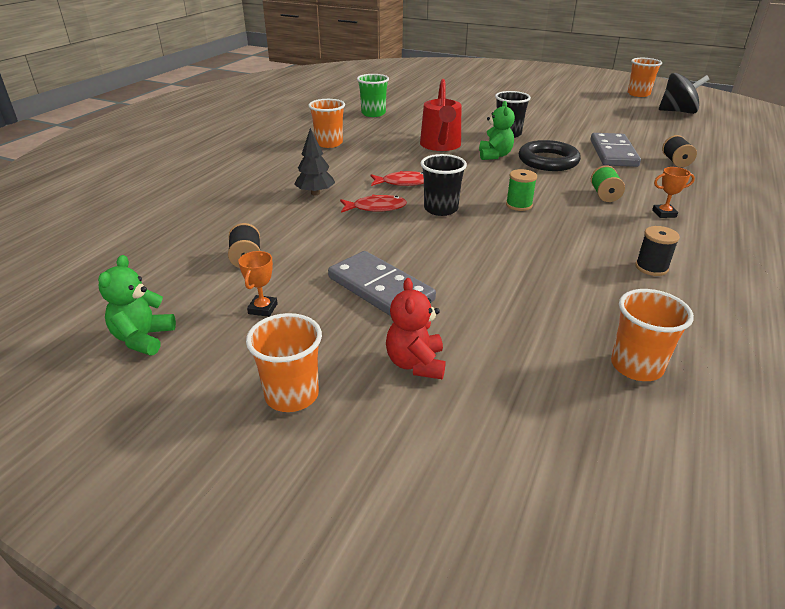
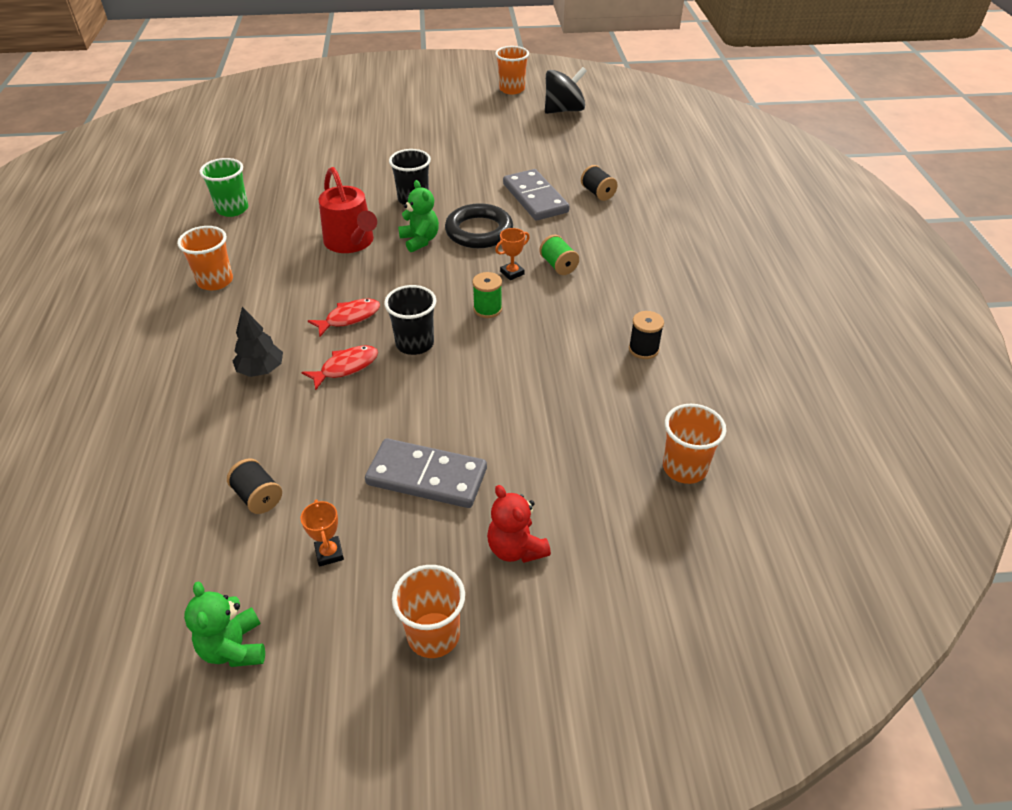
camera: 30 degrees left, 10 degrees up
(664, 214) = (621, 273): orange trophy -> orange trophy (512, 273)

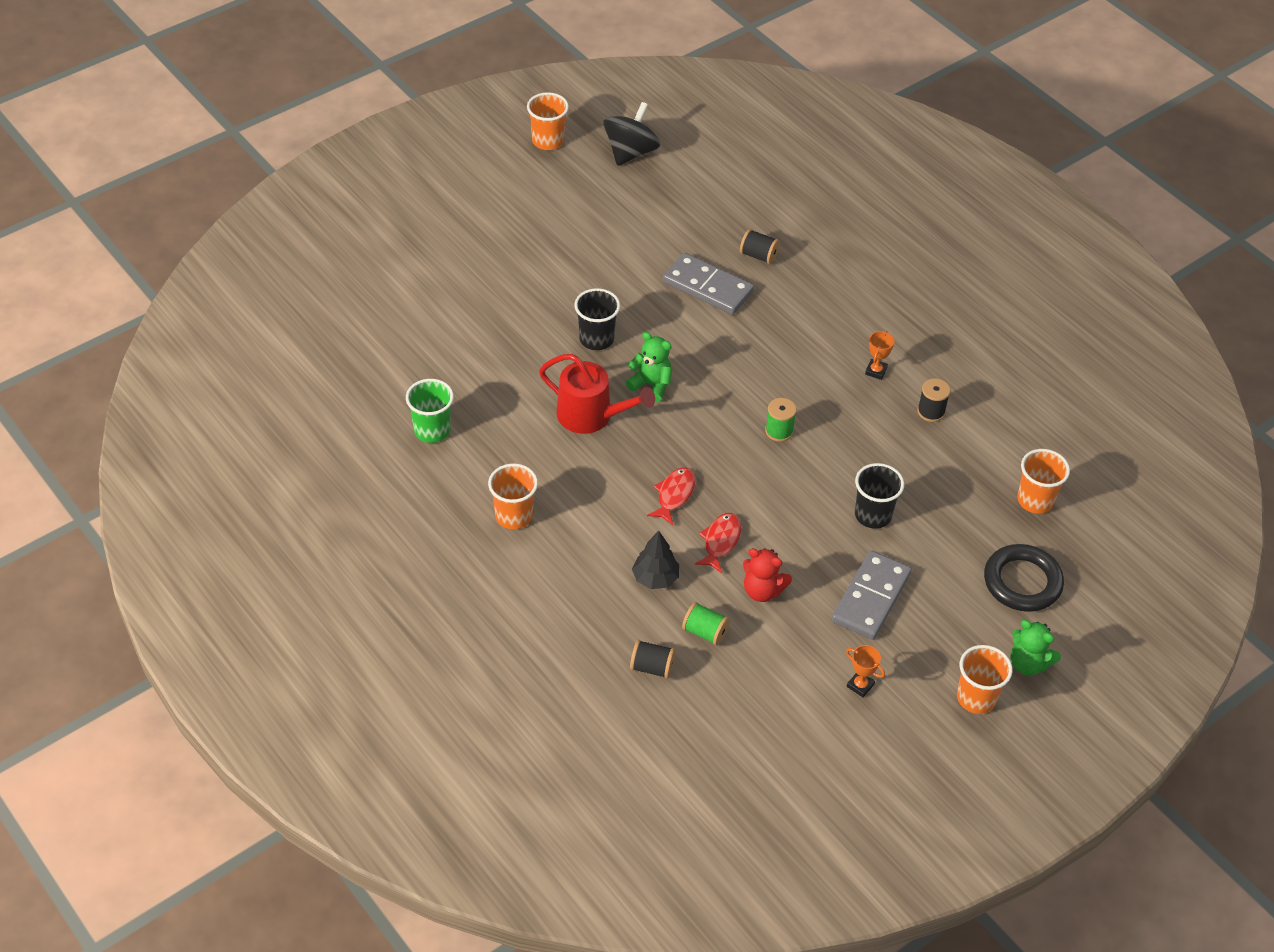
camera: 35 degrees left, 5 degrees up
(234, 647) = (864, 774): green teddy bear -> green teddy bear (1028, 664)
(258, 497) = (769, 675): black spool -> black spool (652, 667)
(415, 344) = (753, 493): black cup -> black cup (873, 515)
(427, 476) = (871, 598): grey domino -> grey domino turned 45 degrees counterclockwise
(479, 231) = (693, 350): black ring -> black ring (1022, 582)
(512, 273) = (765, 384): orange trophy -> orange trophy (876, 371)
(516, 548) = (976, 616): red teddy bear -> red teddy bear (762, 591)
(558, 266) = (796, 358): green spool -> green spool (705, 632)

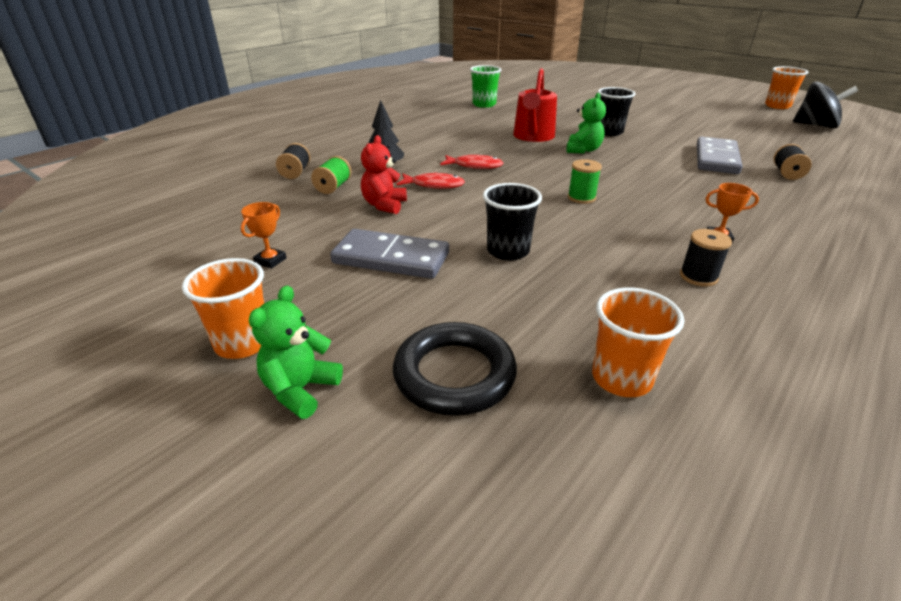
camera: 80 degrees right, 15 degrees down
(514, 516) = (426, 126): orange cup -> none

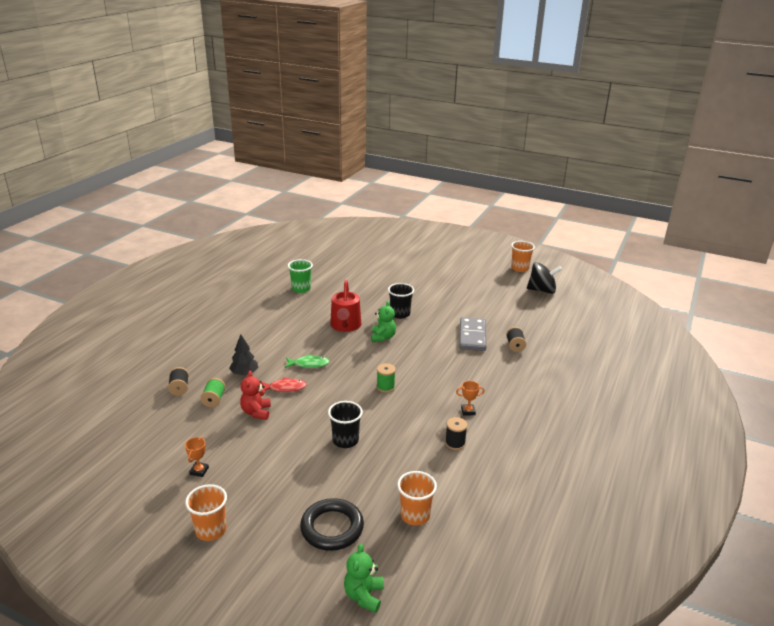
camera: 15 degrees left, 5 degrees down
(300, 390) = (255, 551): green teddy bear -> green teddy bear (364, 596)
(391, 258) = (275, 457): grey domino -> none
(475, 166) = (309, 364): red fish -> green fish

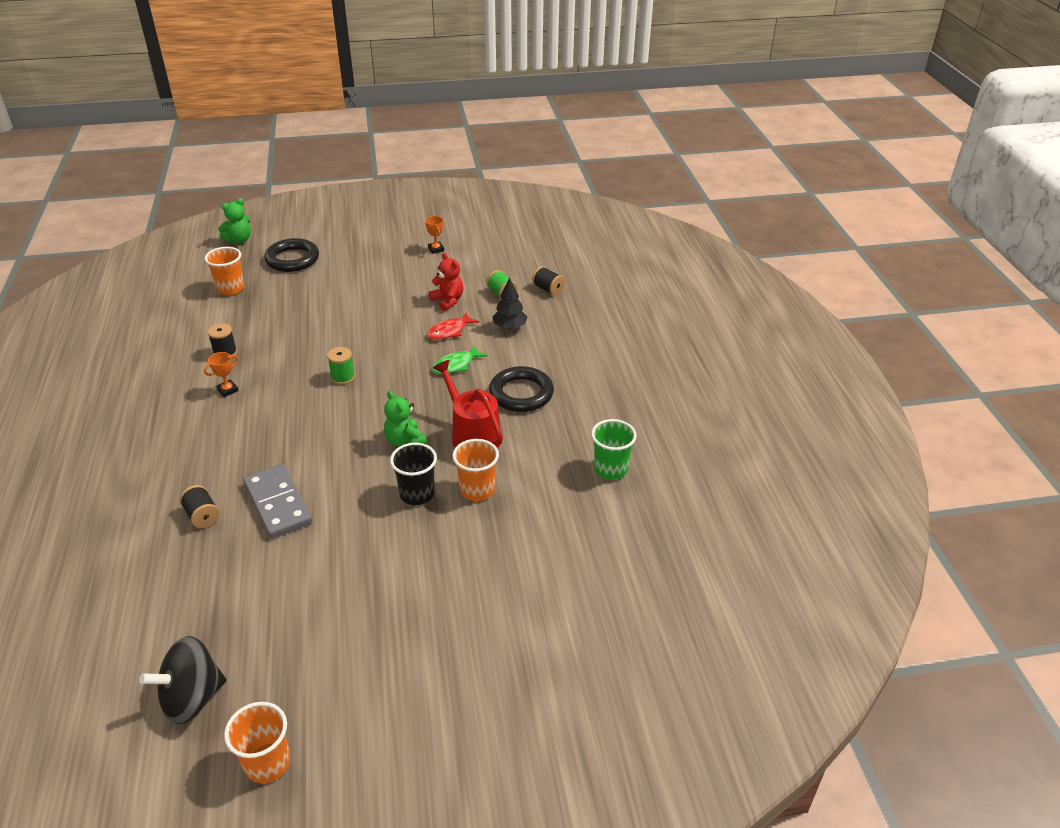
camera: 145 degrees right, 10 degrees up
(211, 530) = (380, 228): orange cup -> orange cup (477, 490)
(294, 333) = (521, 393): none -> black ring
(345, 440) = (337, 313): black cup -> none
(364, 596) = (239, 240): green teddy bear -> green teddy bear turned 75 degrees clockwise

